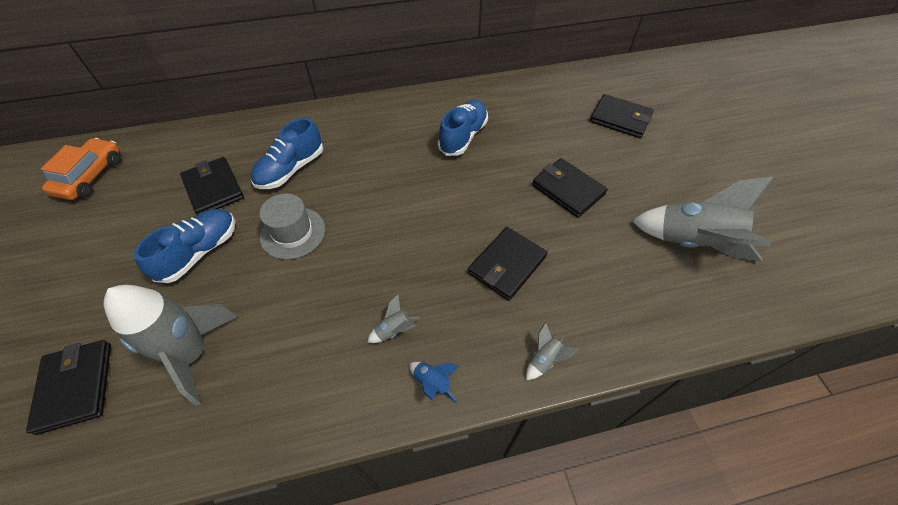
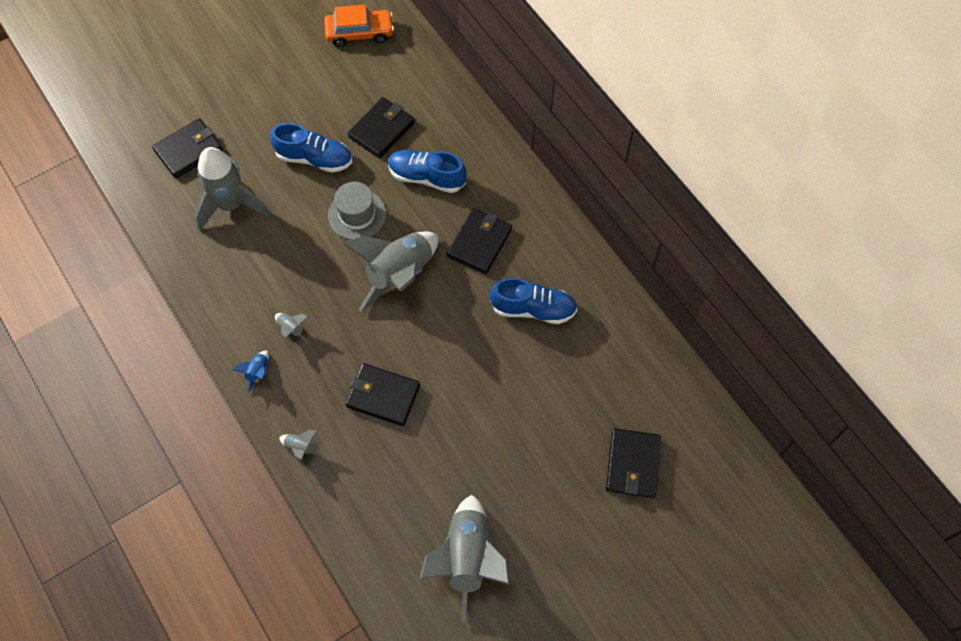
camera: 70 degrees right, 10 degrees up
(380, 216) = (399, 274): none -> grey rocket
(567, 190) = (495, 429): black wallet -> black wallet (479, 242)

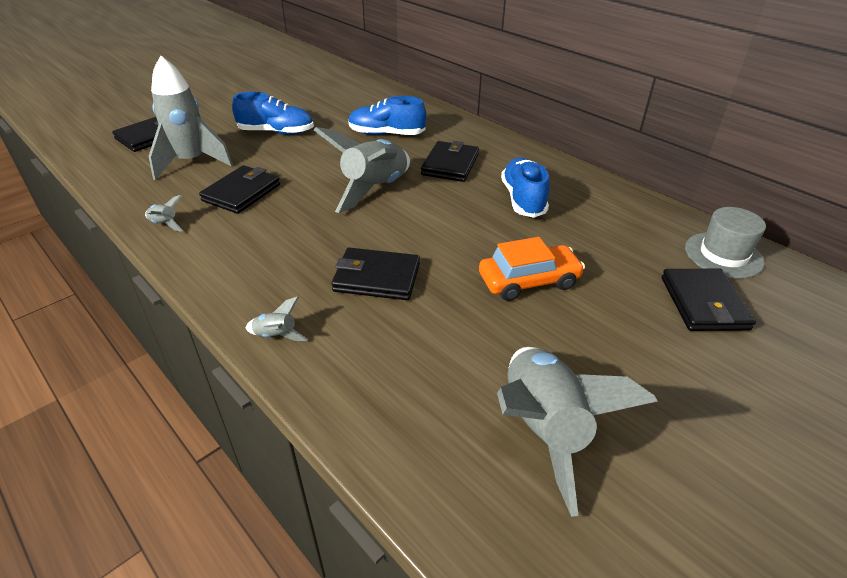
camera: 10 degrees left, 25 degrees down
(258, 372) = (217, 274): blue rocket -> none
(291, 329) = (258, 237): grey rocket -> grey rocket (165, 225)
(357, 214) = (323, 158): grey hat -> grey hat (723, 255)
(360, 33) = (310, 75): orange car -> orange car (528, 281)
(381, 129) = (338, 114): black wallet -> black wallet (242, 192)
(533, 309) = (523, 199): blue shoe -> blue shoe turned 90 degrees counterclockwise

